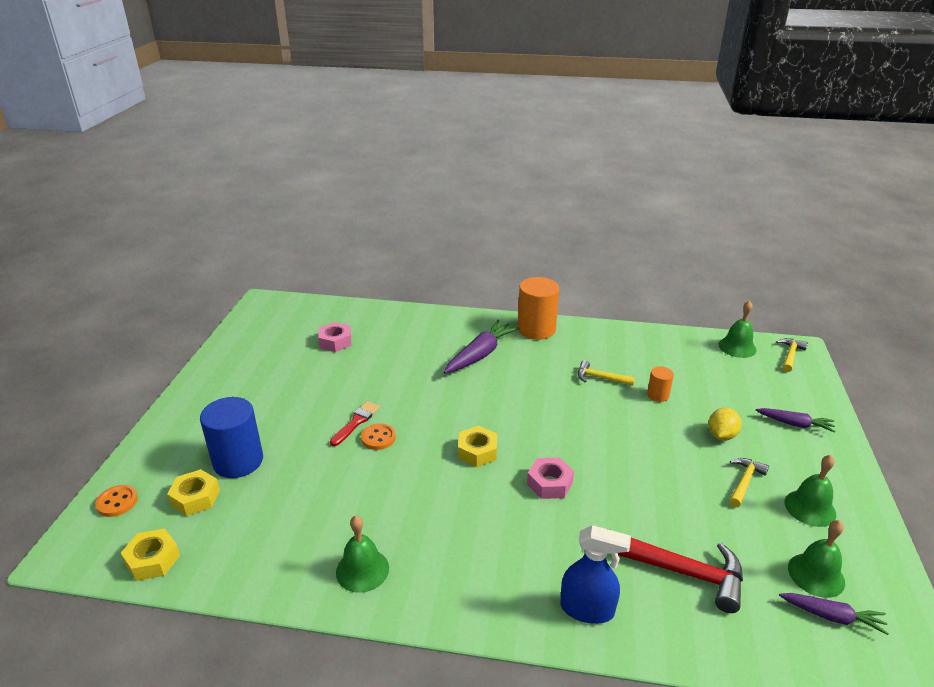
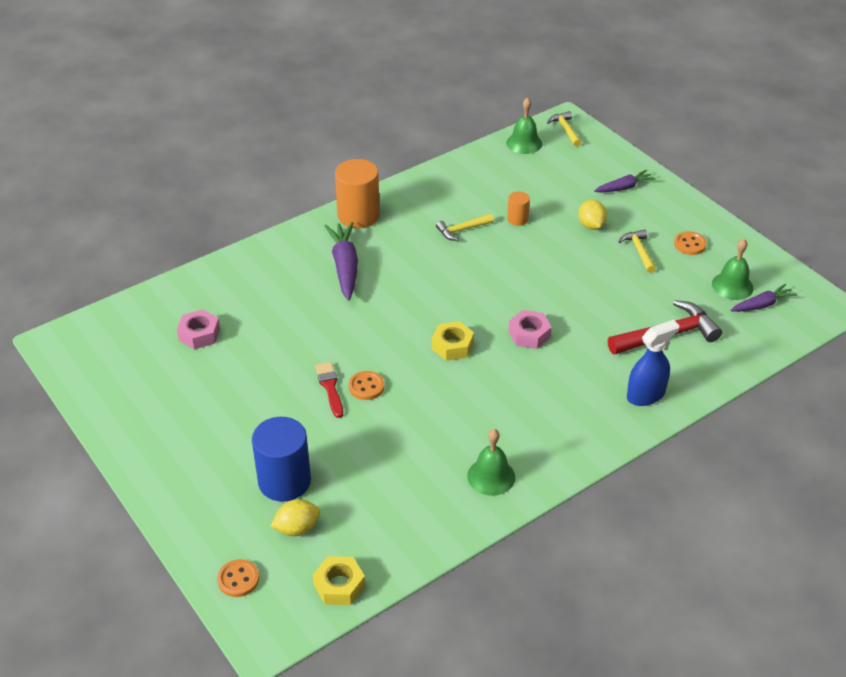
camera: 45 degrees left, 10 degrees up
(195, 498) = (297, 528): yellow nut -> yellow lemon
(810, 508) = (690, 244): green bell -> orange button

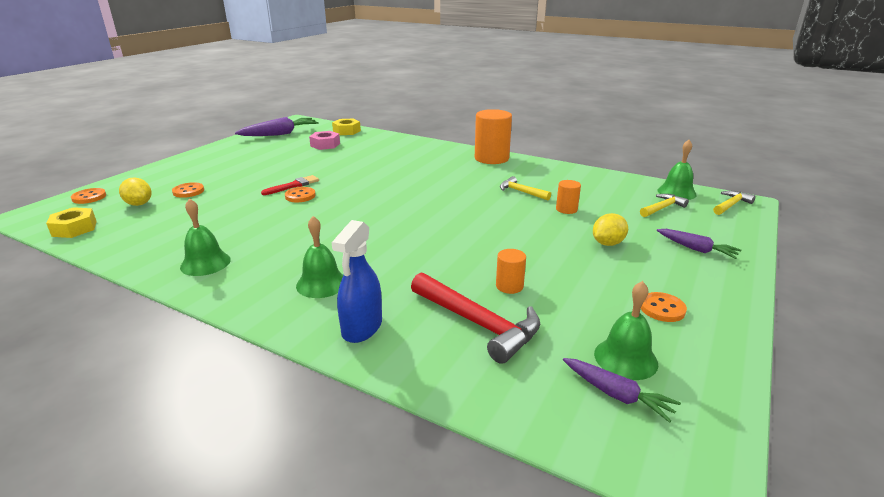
camera: 65 degrees right, 15 degrees down
(284, 481) = (188, 191): blue cylinder -> orange button
(345, 267) = (429, 165): purple carrot -> purple carrot (279, 134)
(452, 346) = (369, 216): yellow nut -> yellow nut (346, 131)
(529, 334) = (411, 244): pink nut -> none
(570, 404) = (321, 283): none -> green bell
(627, 302) = (509, 286): none -> orange cylinder
(639, 251) = (603, 277): yellow hammer -> yellow hammer (662, 208)
(646, 395) = (362, 328): blue spray bottle -> blue spray bottle turned 75 degrees clockwise

